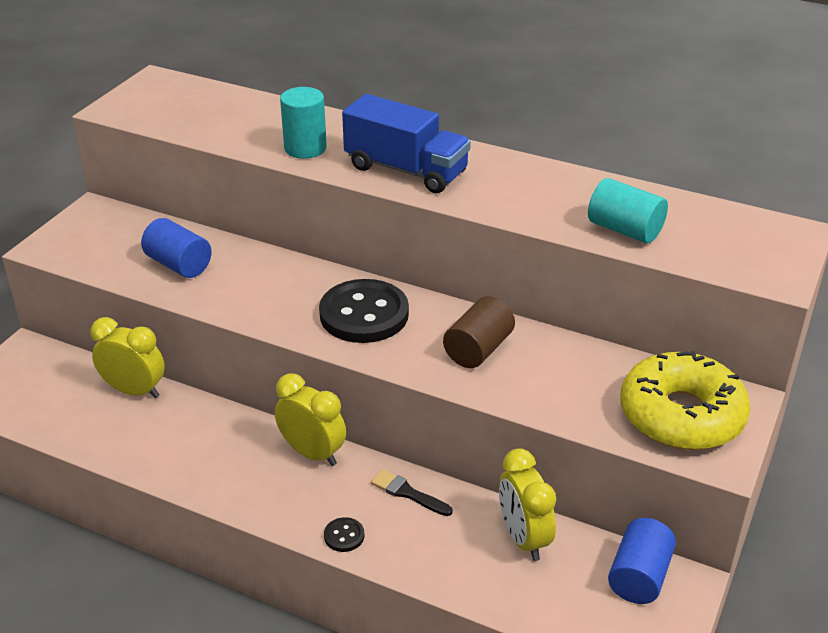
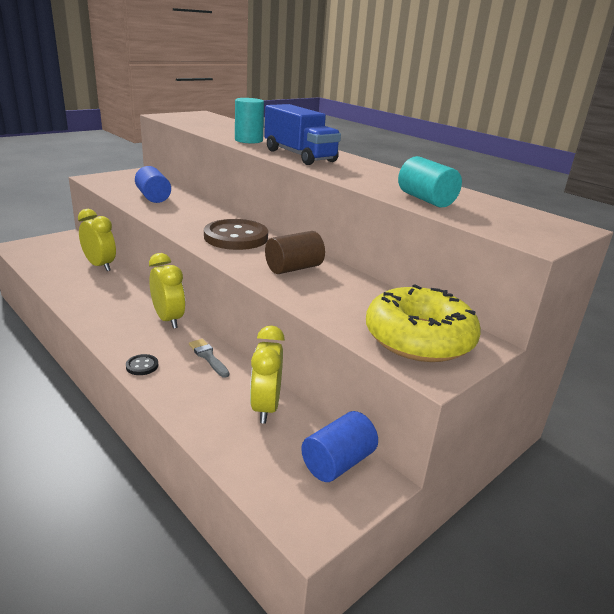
camera: 20 degrees right, 10 degrees down
(364, 314) = (236, 237): black button -> brown button
(408, 493) = (208, 357): black brush -> grey brush

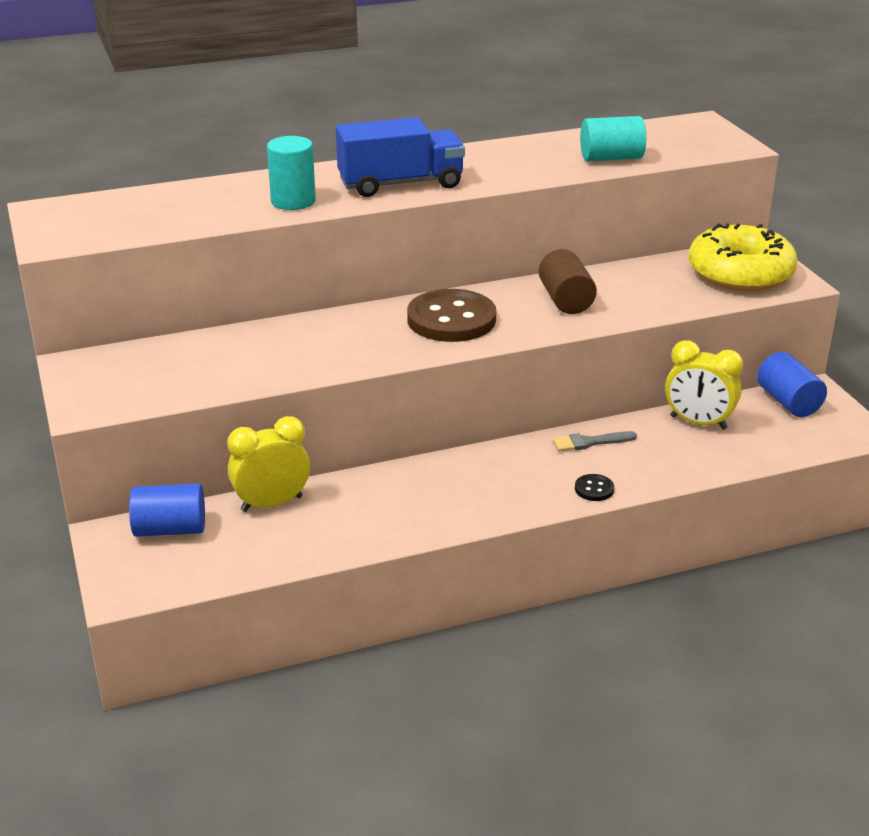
camera: 65 degrees left, 5 degrees up
(153, 197) = (241, 360): blue cylinder -> blue cylinder (170, 529)
(168, 319) = (486, 459): yellow clock -> none

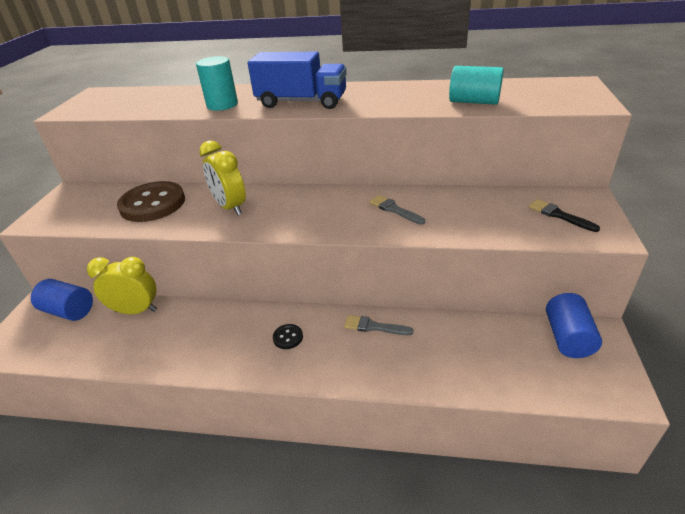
camera: 30 degrees right, 5 degrees up
(451, 319) = (301, 208): brown button -> brown button (153, 204)
(565, 300) = (394, 210): brown cylinder -> grey brush
(594, 489) = (342, 373): black button -> black button (288, 337)
(698, 423) = (473, 335): yellow clock -> yellow clock (230, 207)
(740, 273) = (559, 215): yellow donut -> black brush

